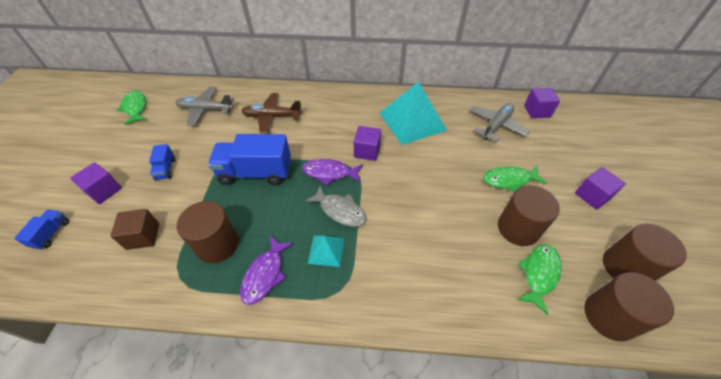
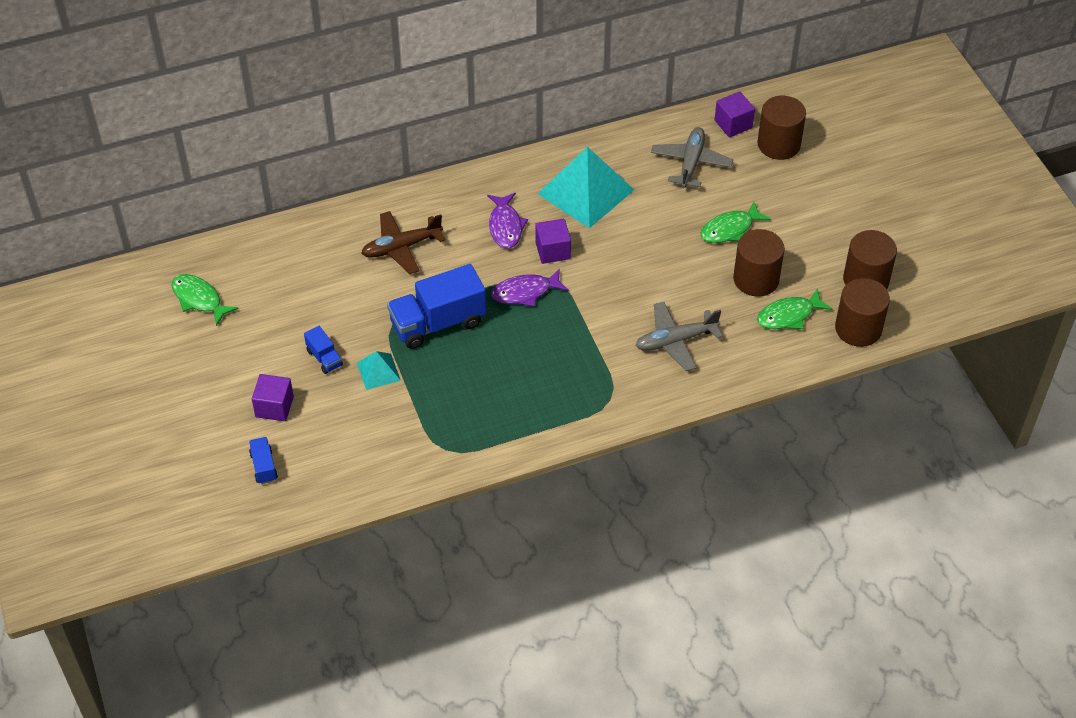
camera: 25 degrees left, 0 degrees up
(143, 236) = (369, 430): brown cube -> none
(205, 110) = (302, 269): grey plane -> grey plane (675, 341)
(217, 244) = (457, 407): brown cylinder -> brown cylinder (778, 144)
(265, 274) = (528, 414): purple fish -> purple fish (505, 226)
(326, 250) = (574, 371): turquoise pyramid -> turquoise pyramid (378, 371)
(340, 210) = (564, 328): grey fish -> none
(539, 274) = (789, 316): green fish -> green fish turned 120 degrees counterclockwise
(592, 196) = (821, 216): purple cube -> none

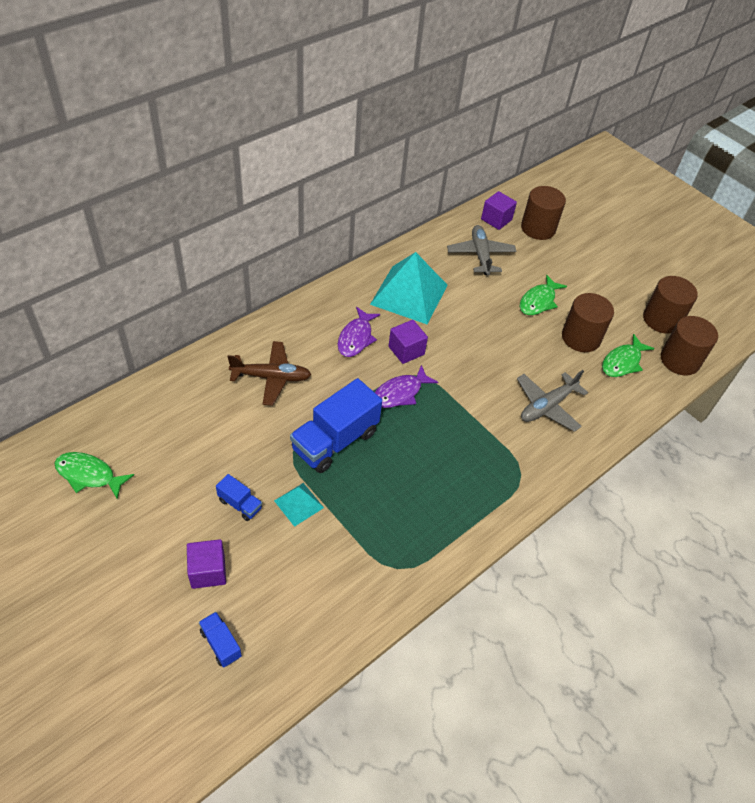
camera: 25 degrees left, 0 degrees up
(401, 247) = (271, 377): brown plane -> brown plane turned 135 degrees counterclockwise
(505, 226) = (356, 338): purple fish -> purple fish turned 45 degrees clockwise

